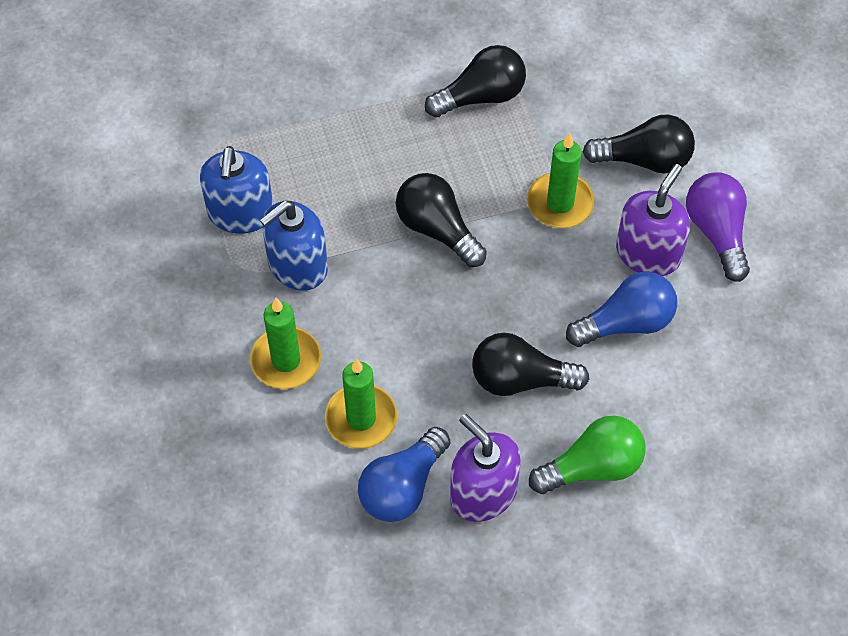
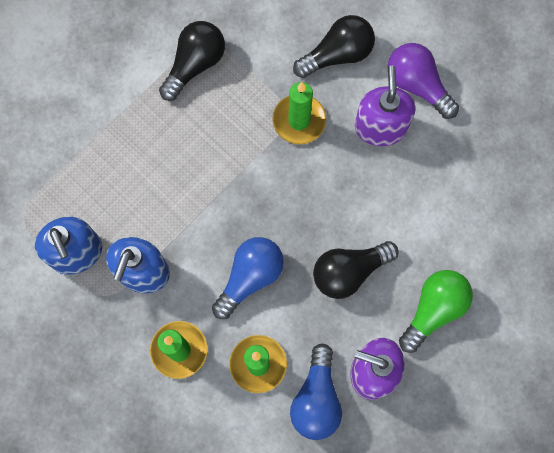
camera: 30 degrees left, 15 degrees up
(437, 229) = (225, 188): black light bulb -> none
(626, 323) = (395, 188): blue light bulb -> blue light bulb (250, 277)

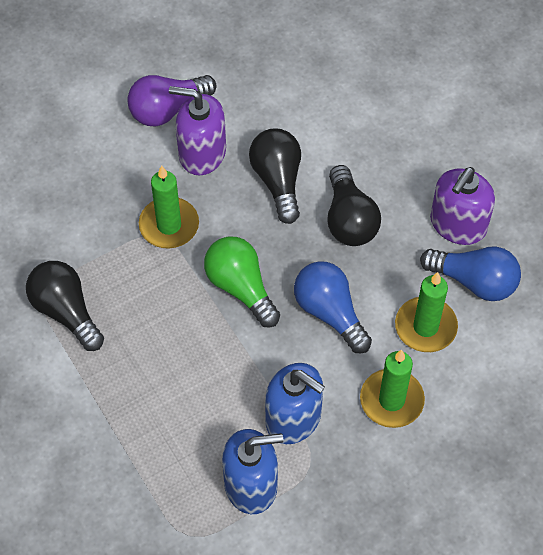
camera: 75 degrees left, 15 degrees down
(337, 55) = (107, 171): black light bulb -> black light bulb (278, 181)
(433, 310) = (408, 156): green light bulb -> green light bulb (241, 287)

